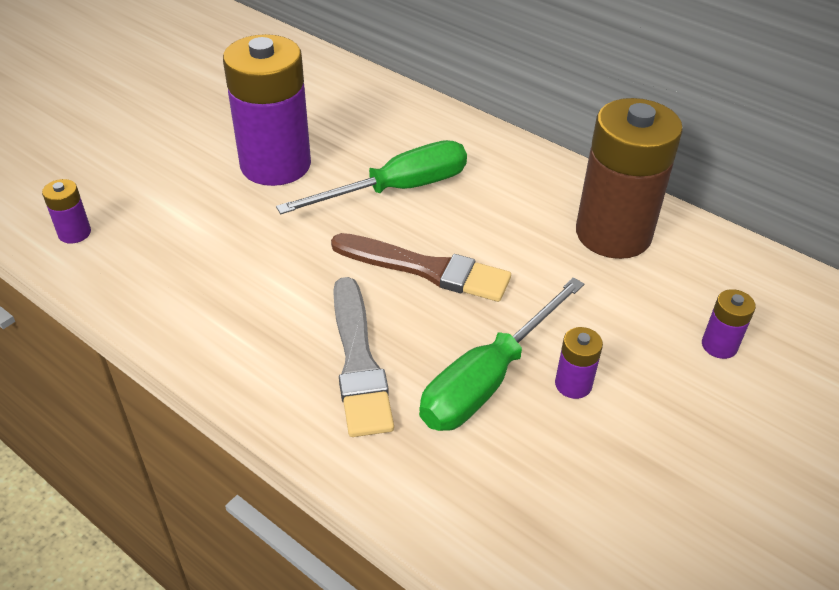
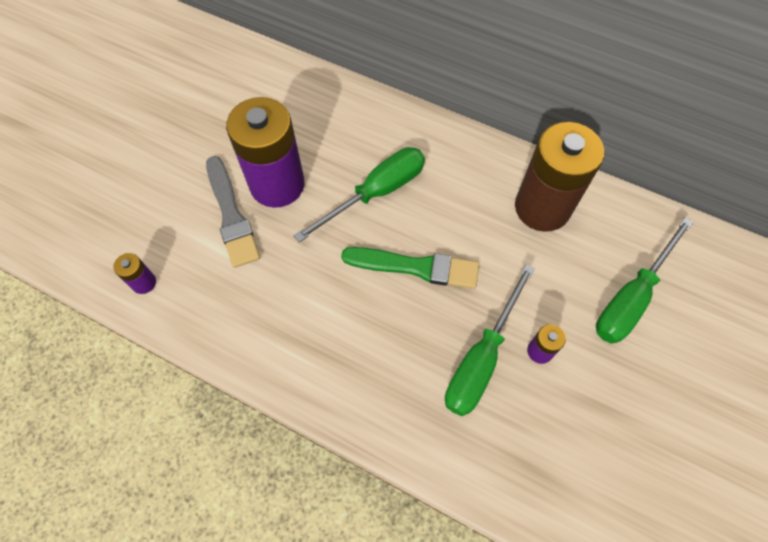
camera: 10 degrees left, 20 degrees up
(358, 361) = (389, 361): grey brush -> grey brush (231, 215)
(425, 269) = (415, 267): brown brush -> green brush
(719, 345) = (631, 297): purple battery -> green screwdriver

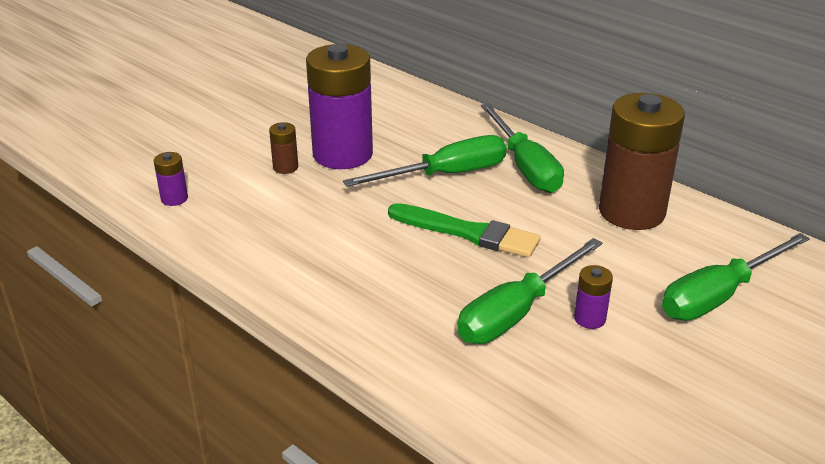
camera: 15 degrees right, 30 degrees down
(231, 215) = (285, 167): grey brush -> brown battery
(440, 166) = (525, 166): none -> green screwdriver

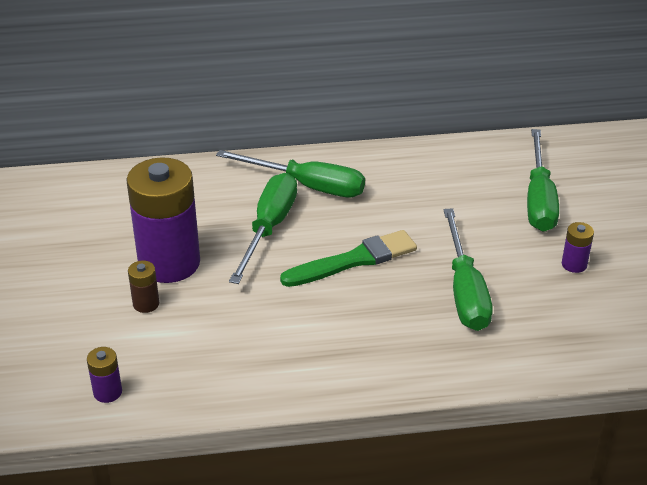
camera: 50 degrees left, 5 degrees up
(589, 318) = (504, 264): purple battery -> purple battery (574, 264)
(631, 212) = (418, 176): brown battery -> none

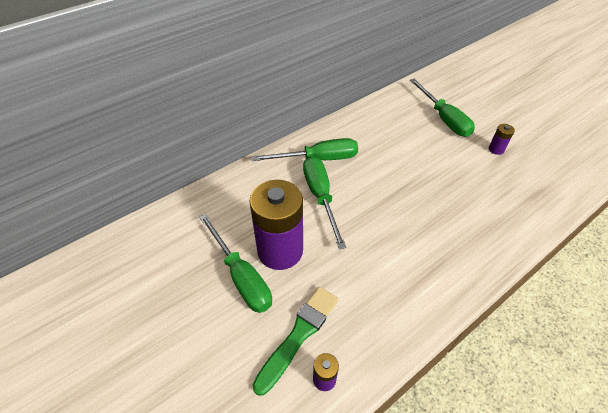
camera: 30 degrees left, 10 degrees up
(146, 304) = (290, 290): brown battery -> none
(353, 260) = (387, 197): green brush -> green brush (298, 335)
(465, 291) = (462, 190): green screwdriver -> green screwdriver (241, 276)

